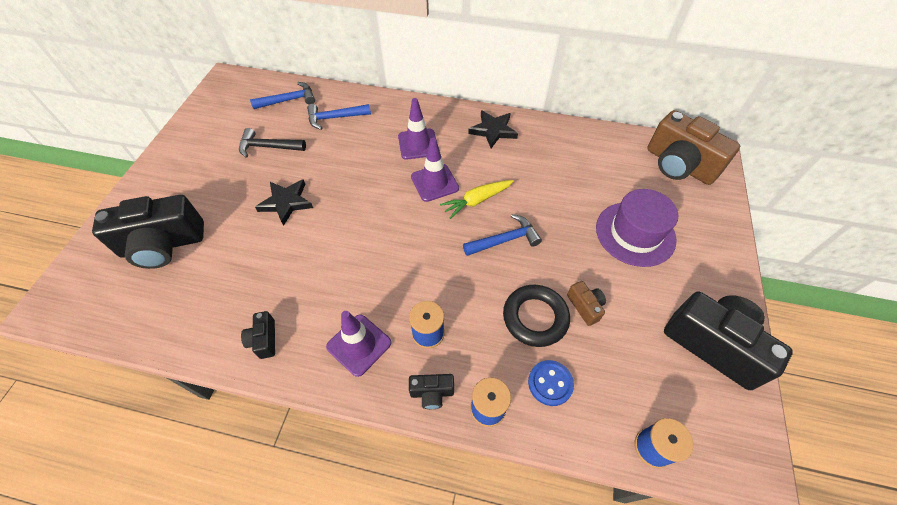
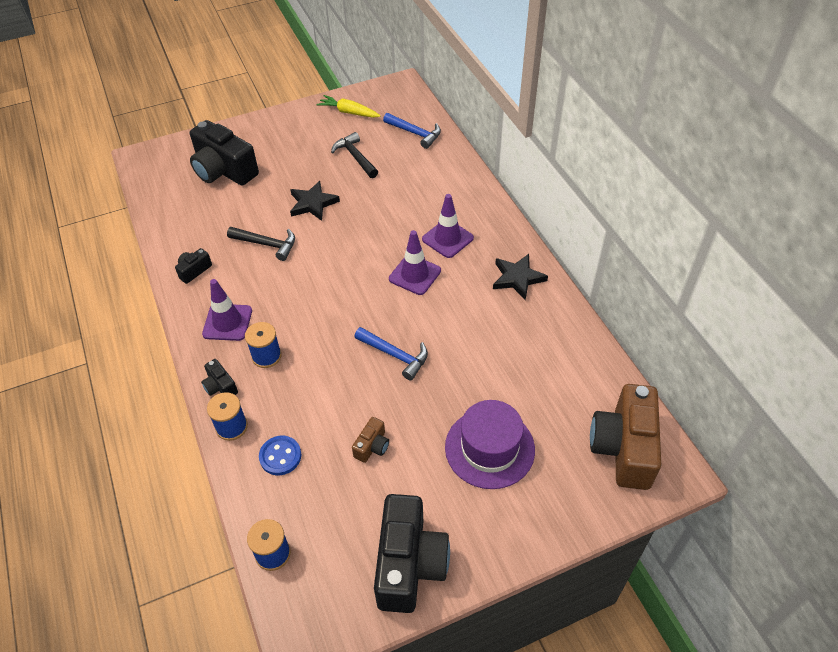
camera: 55 degrees right, 5 degrees down
(296, 261) = (267, 244): none -> black hammer
(335, 118) = (424, 171): blue hammer -> none
(477, 201) = (421, 313): yellow carrot -> yellow carrot (349, 112)
(535, 317) = (333, 416): black ring -> none

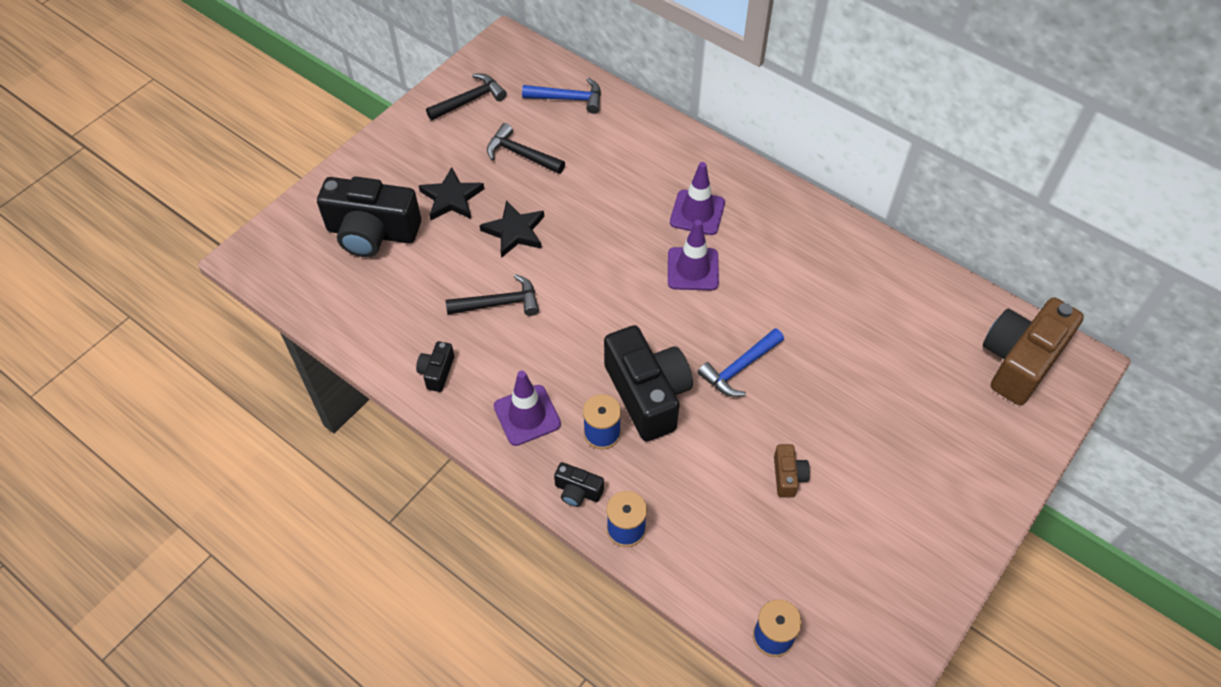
camera: 30 degrees left, 5 degrees up
(280, 456) = (703, 534): blue button -> none
(349, 112) = (470, 100): yellow carrot -> black hammer
(395, 355) = (739, 368): blue hammer -> blue hammer turned 135 degrees clockwise
(409, 564) = (910, 575): black camera -> black camera (647, 394)
(489, 448) = (901, 421): purple hat -> none
(517, 278) = (801, 227): black star -> black star (451, 198)
(623, 448) = (1019, 361): brown camera -> brown camera turned 60 degrees clockwise

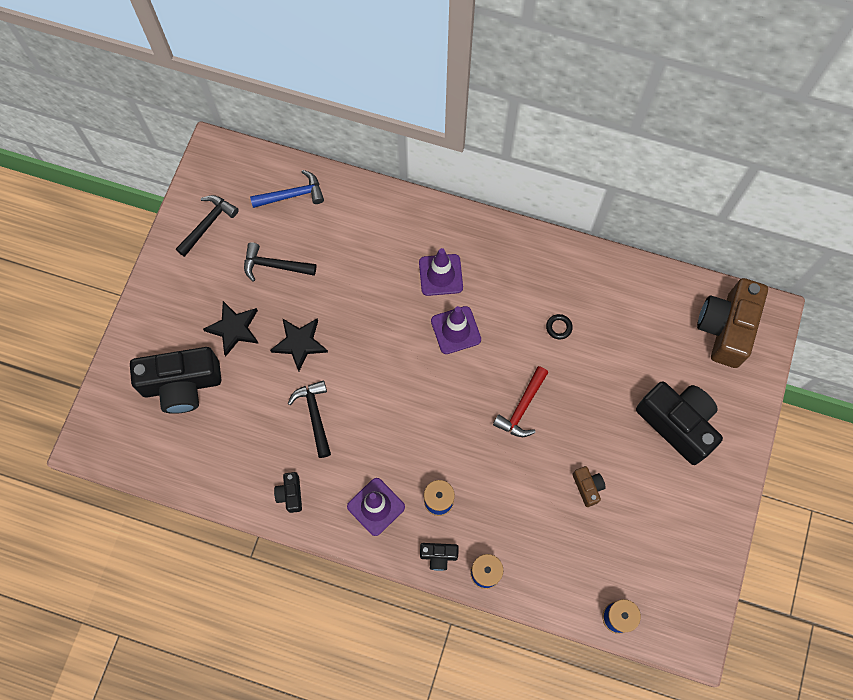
camera: 20 degrees left, 15 degrees up
(500, 303) = (315, 415): black hammer -> black hammer turned 75 degrees counterclockwise
(647, 394) = (460, 455): black camera -> black camera (677, 424)
(739, 368) = (522, 408): blue hammer -> red hammer
(813, 301) = (558, 327): none -> black ring

